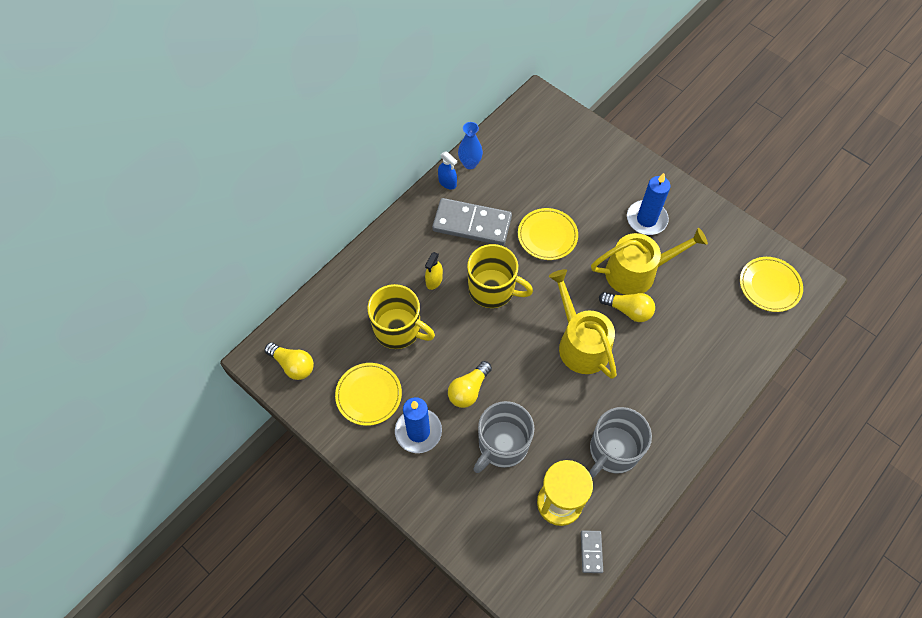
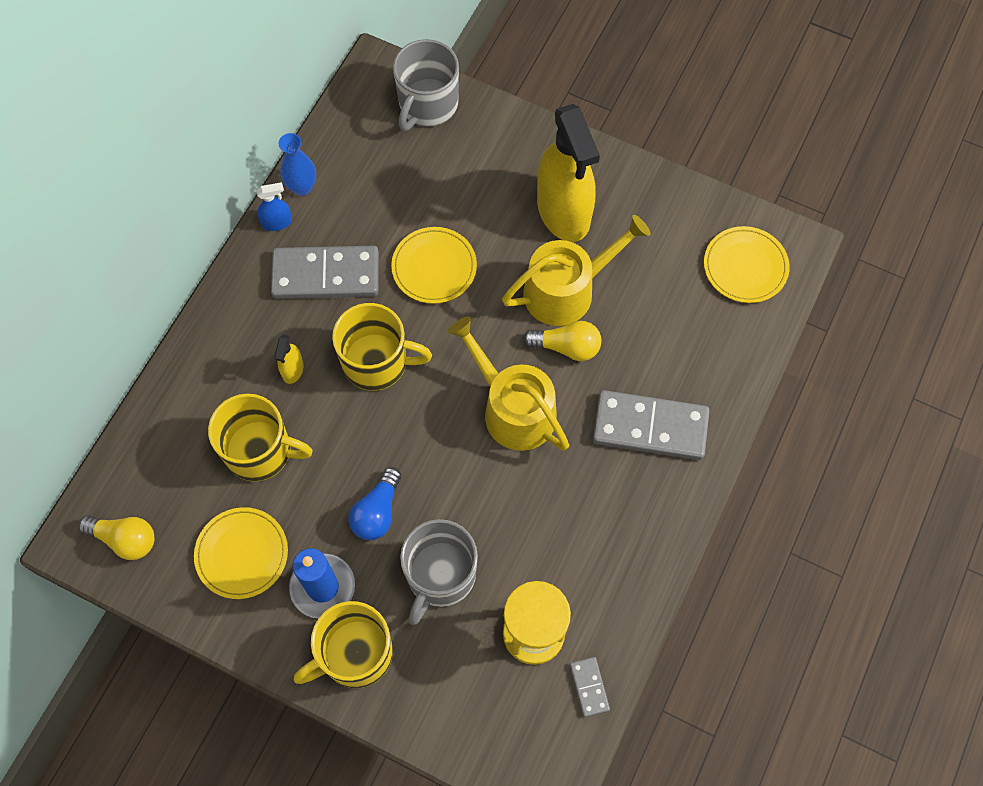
camera: 15 degrees left, 5 degrees up
(429, 484) = (355, 654): none -> yellow mug
(447, 182) = (277, 222): blue spray bottle -> blue spray bottle turned 45 degrees counterclockwise
(468, 390) = (377, 512): yellow light bulb -> blue light bulb
(613, 451) = (588, 545): grey mug -> grey mug (427, 105)
(646, 219) = (563, 212): blue candle -> yellow spray bottle
(676, 380) = (650, 427): none -> grey domino

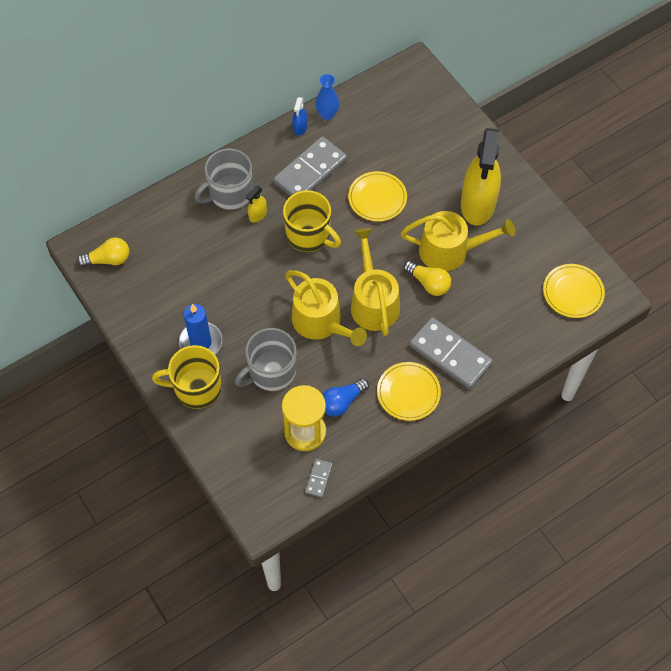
camera: 30 degrees right, 5 degrees down
(125, 539) = (108, 259): yellow light bulb -> yellow light bulb turned 60 degrees counterclockwise
(242, 554) = (167, 301): yellow plate -> yellow plate (408, 392)
(260, 451) = (211, 250): yellow mug -> none
(277, 222) = (300, 127): blue spray bottle -> blue spray bottle turned 90 degrees clockwise
(326, 275) = (310, 171): grey domino -> grey domino turned 75 degrees counterclockwise
(377, 512) = (257, 318): blue light bulb -> blue light bulb (342, 402)
(427, 105) = (433, 102): grey mug -> grey mug (230, 193)
(463, 472) = (321, 322): none -> yellow watering can

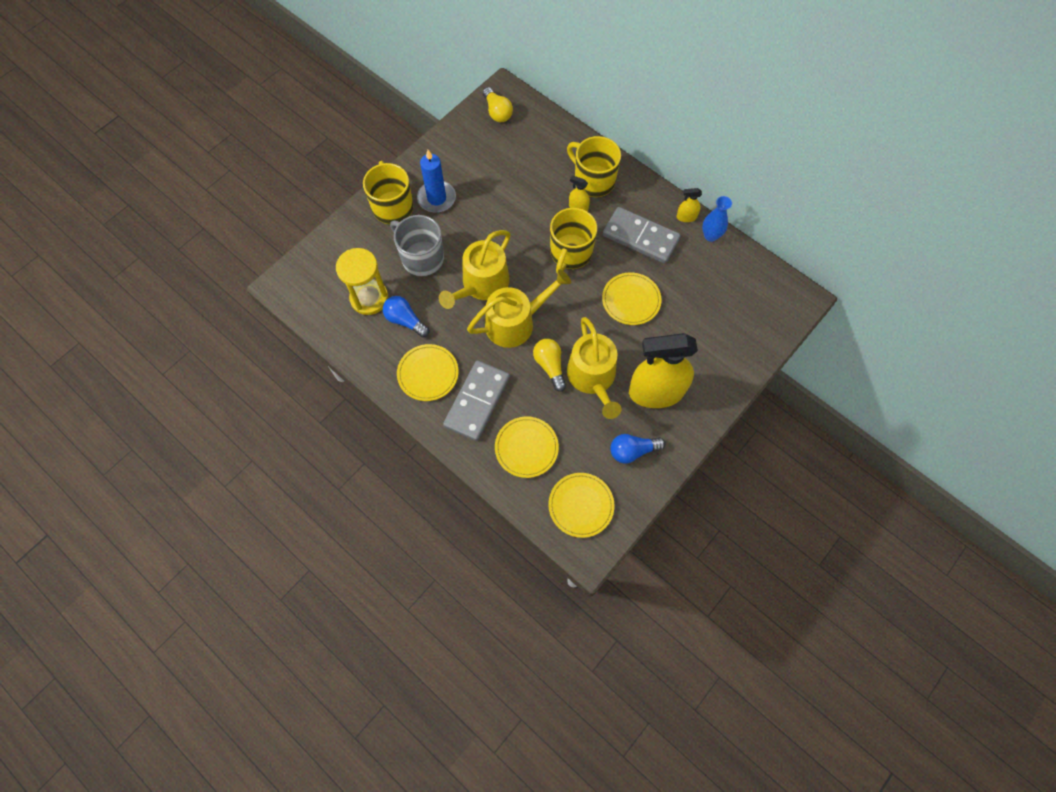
camera: 75 degrees right, 5 degrees up
(230, 193) = (593, 180): grey mug -> yellow mug
(300, 127) = (686, 217): blue spray bottle -> yellow spray bottle
(319, 478) = (327, 320): grey domino -> none
(428, 283) = (550, 366): yellow light bulb -> yellow light bulb turned 135 degrees clockwise
(507, 323) = (526, 448): none -> yellow plate
(530, 238) = (632, 451): none -> blue light bulb

